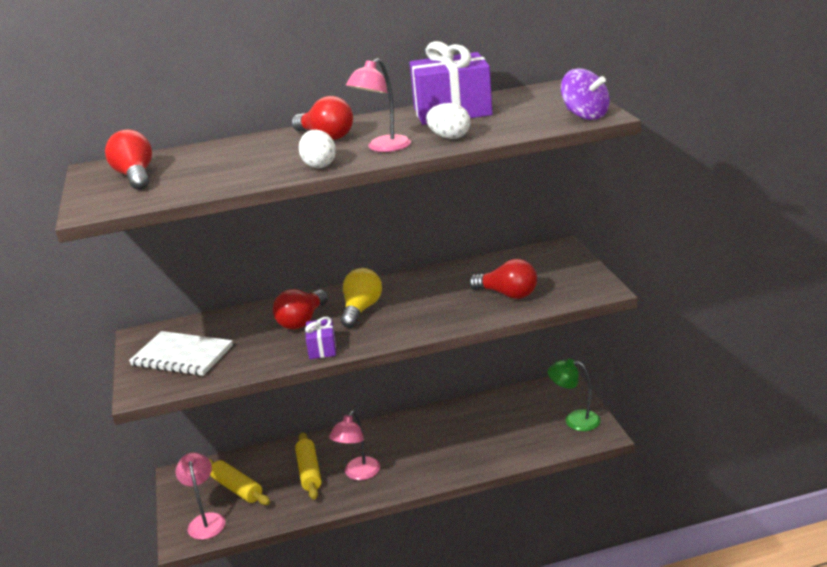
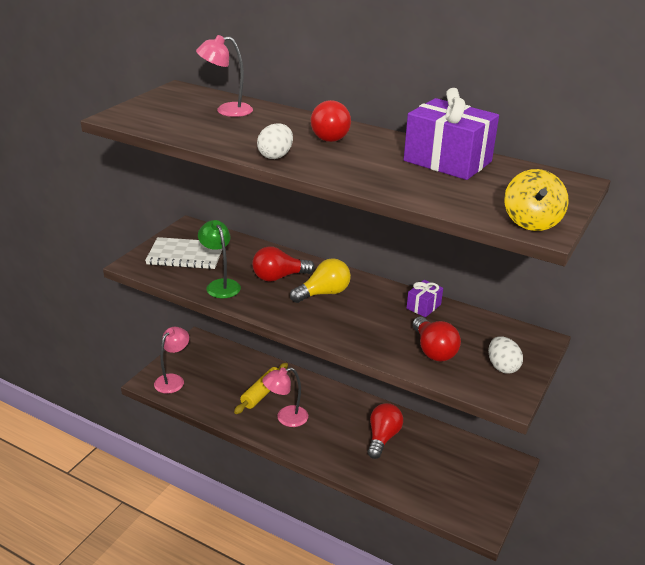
camera: 40 degrees right, 5 degrees up
(135, 177) = (180, 106): red light bulb -> red light bulb (382, 437)
(182, 356) = (185, 255): white notebook -> white notebook turned 60 degrees counterclockwise
(237, 488) = (213, 372): yellow rolling pin -> none
(322, 348) = (258, 305): purple gift -> purple gift (423, 306)
(383, 148) = (338, 165): pink lamp -> pink lamp (226, 110)
(449, 137) = (395, 182): white egg -> white egg (502, 367)
(574, 420) = (478, 497): green lamp -> green lamp (220, 285)
(585, 116) = (531, 222): purple spinning top -> yellow spinning top

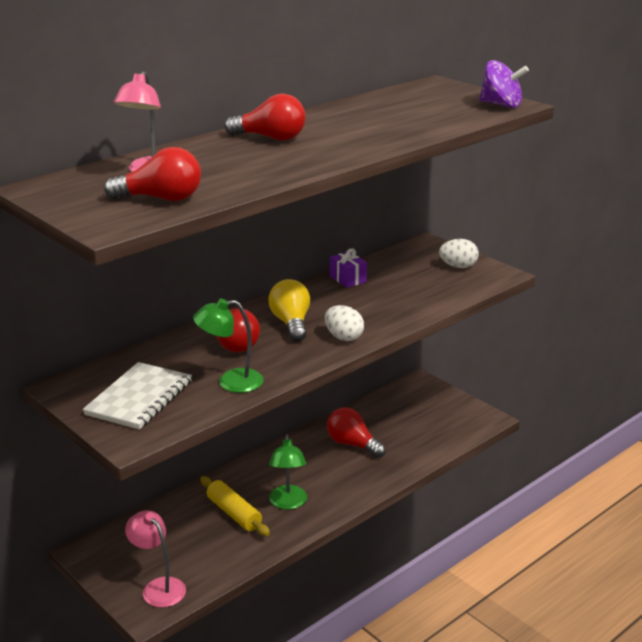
camera: 70 degrees left, 5 degrees down
(275, 156) = (308, 163): white egg -> white egg (343, 337)
(286, 418) = (288, 503): pink lamp -> green lamp
(433, 350) = (421, 289): red light bulb -> red light bulb (161, 199)
(447, 161) = (368, 109): purple gift -> none
(531, 222) = (501, 105): yellow spinning top -> purple spinning top

